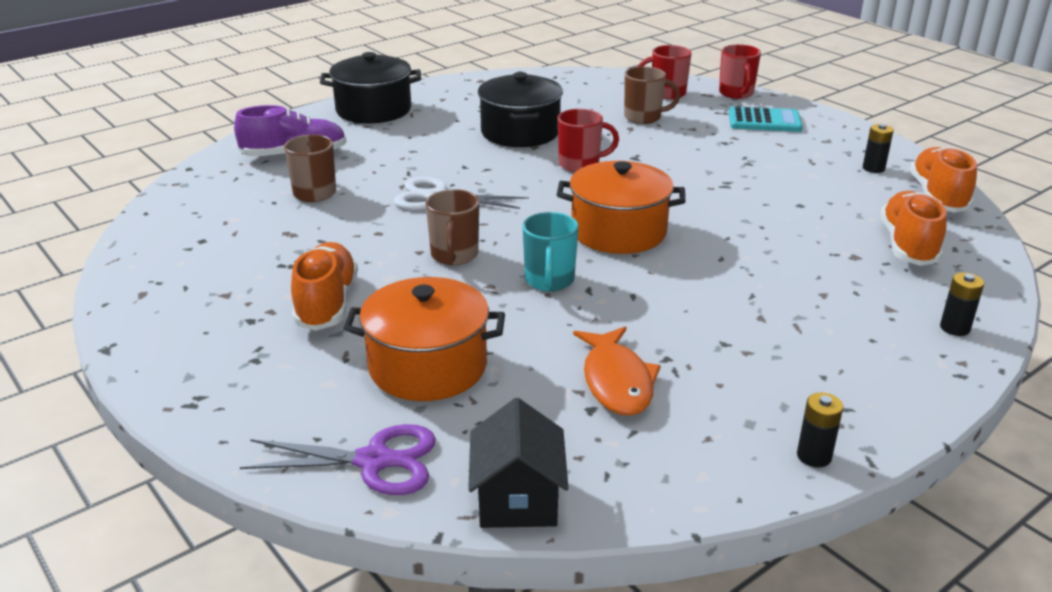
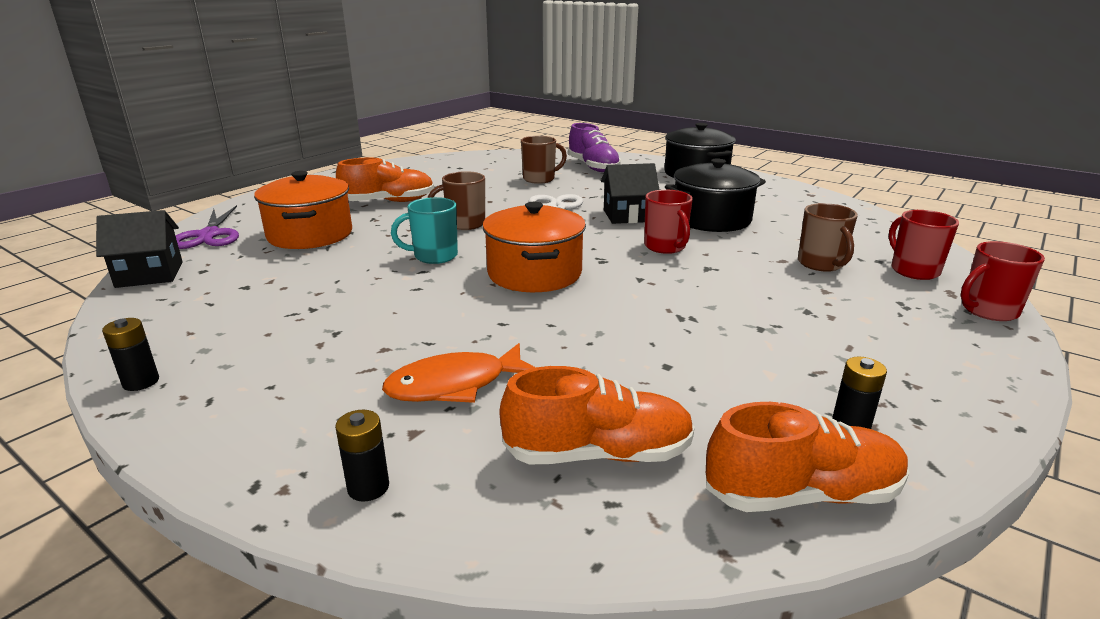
camera: 75 degrees right, 5 degrees down
(486, 166) = (628, 216): none -> black house
(617, 381) = (280, 292): orange fish -> orange fish (455, 385)
(764, 121) = (916, 333): turquoise calculator -> none

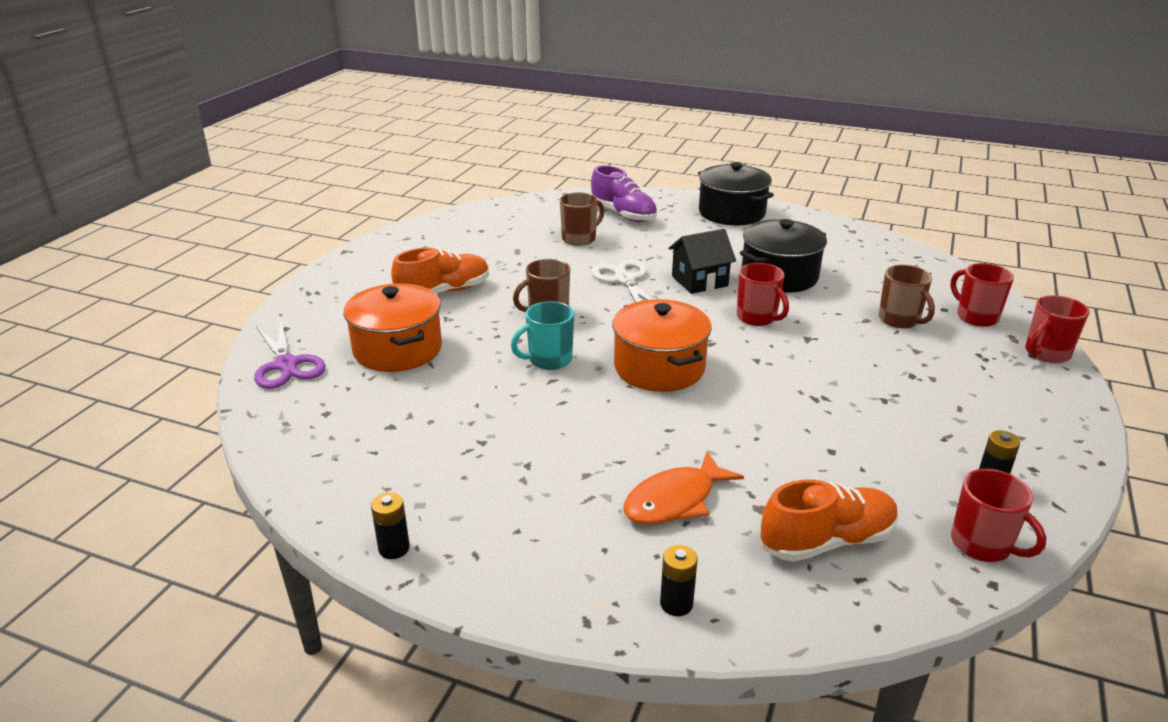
camera: 15 degrees left, 5 degrees up
(150, 274) = (273, 426): black house -> none
(802, 494) = (982, 545): orange shoe -> red mug

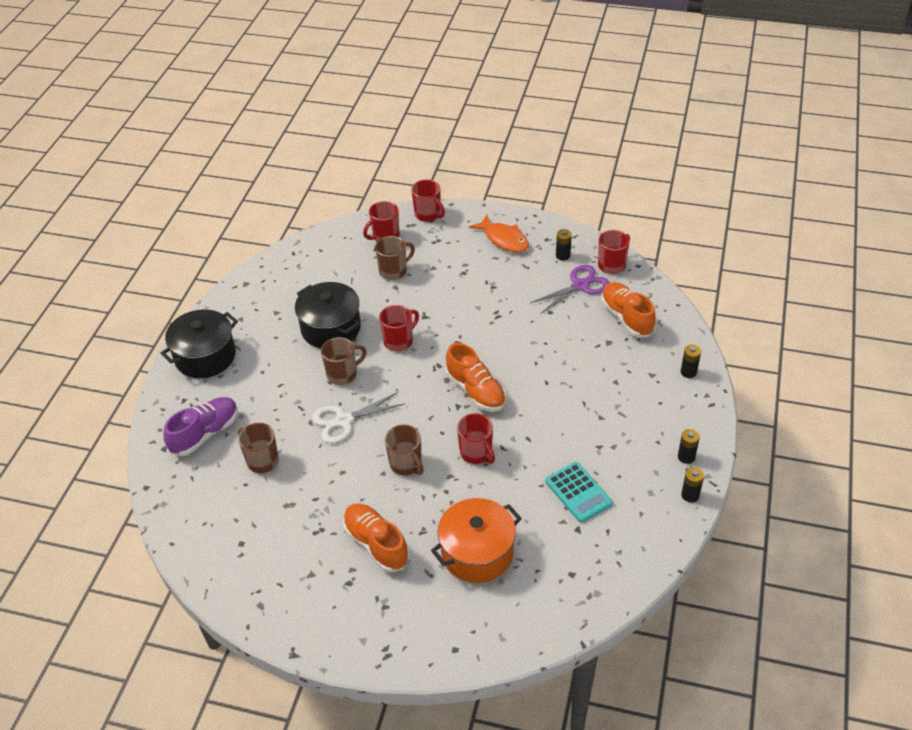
camera: 95 degrees left, 15 degrees up
(286, 365) = (513, 625): purple scissors -> purple scissors (580, 285)
(451, 434) = (578, 492): none -> turquoise calculator
(473, 559) = (686, 457): none -> black battery
(549, 360) = (476, 453): turquoise mug -> red mug
(659, 367) = (476, 391): orange pot -> orange shoe
(675, 500) = (612, 376): orange fish -> orange fish (504, 239)
(699, 281) = (343, 374): black house -> brown mug

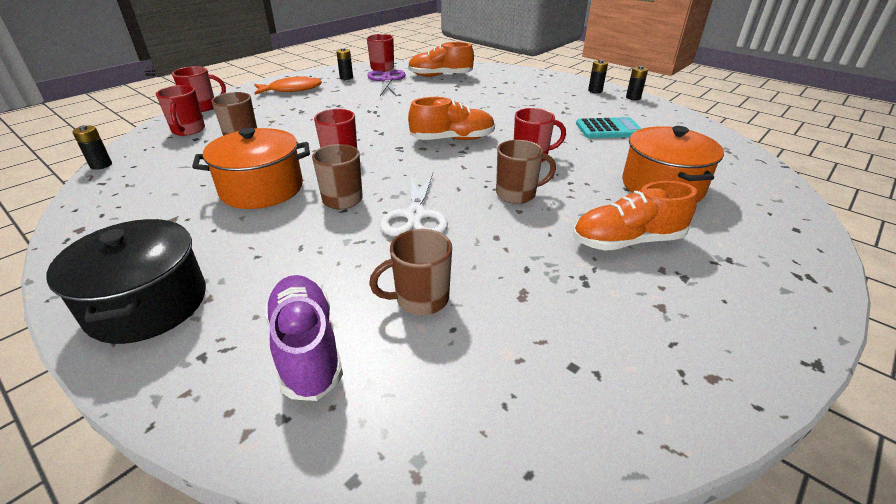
camera: 65 degrees left, 10 degrees down
(331, 328) = (262, 189): black pot -> orange pot
(688, 372) = (514, 73): black battery -> black battery (101, 165)

